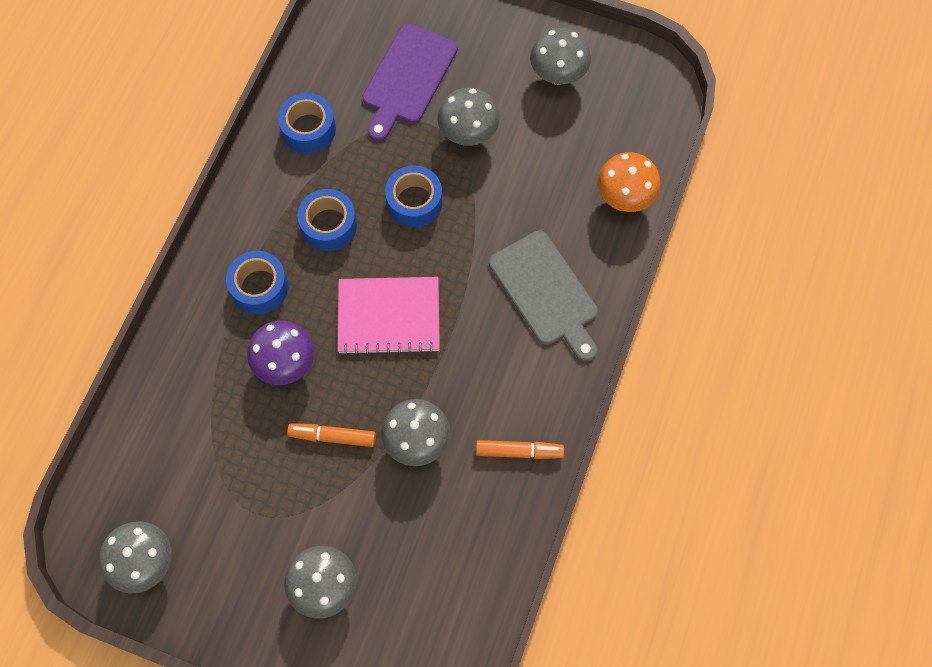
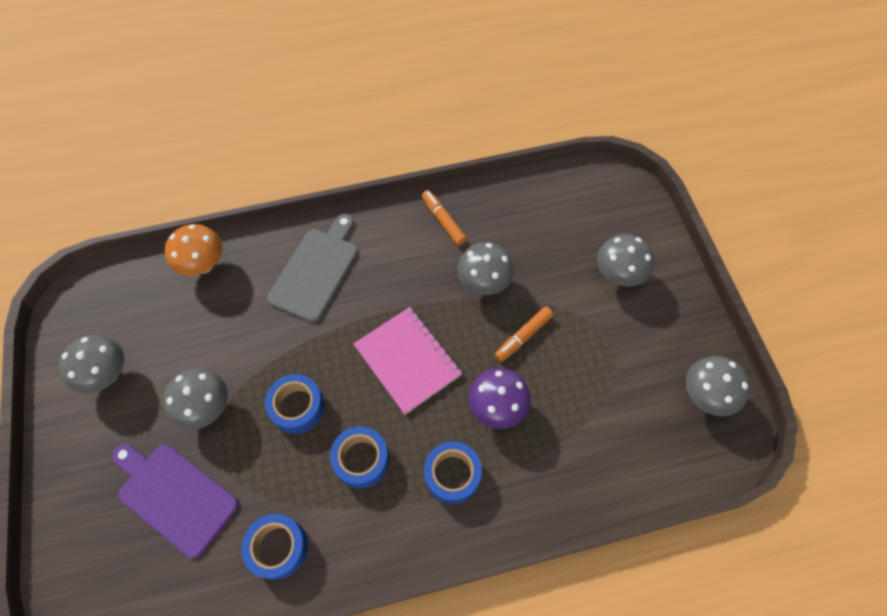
camera: 125 degrees left, 5 degrees down
(332, 436) = (523, 336): orange marker -> orange marker turned 75 degrees clockwise
(408, 78) = (174, 496): purple cutting board -> purple cutting board turned 135 degrees counterclockwise

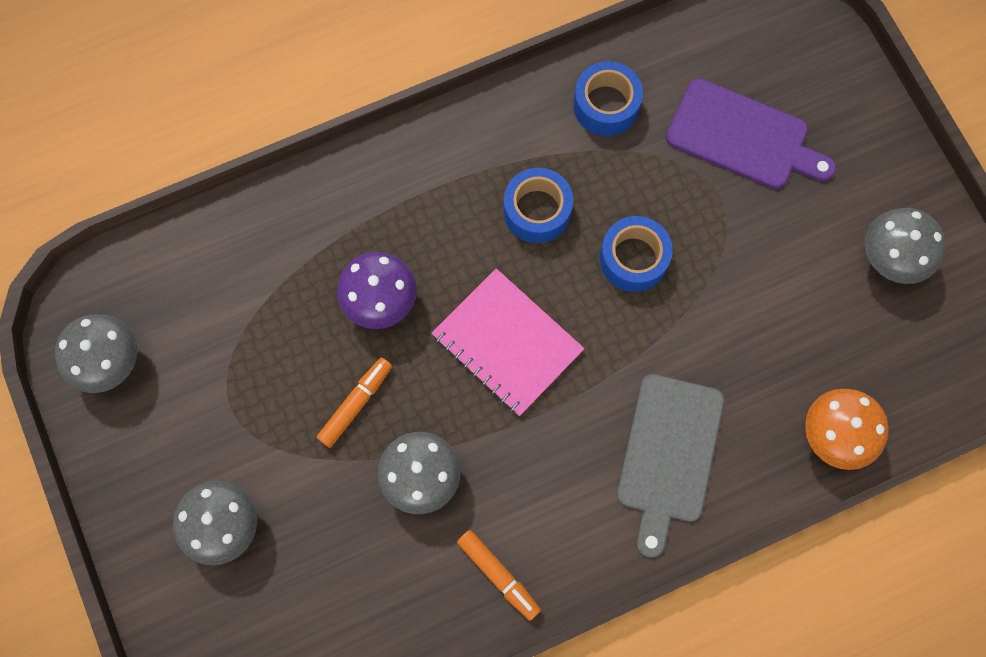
camera: 170 degrees right, 10 degrees up
(206, 407) = (747, 239): grey mushroom -> none
(452, 475) = (424, 212): blue tape -> none

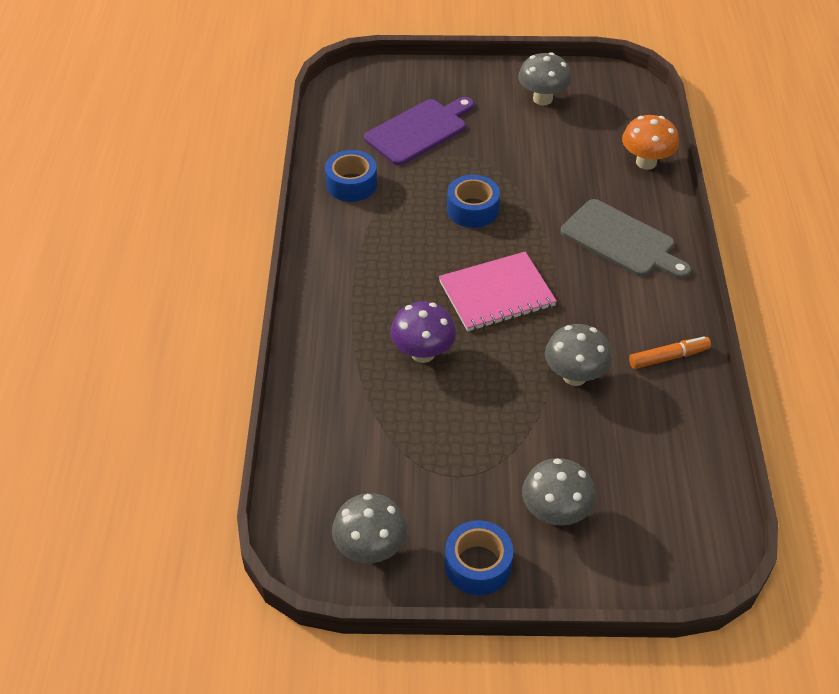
camera: 65 degrees left, 25 degrees down
(356, 404) = (496, 395): orange marker -> none
(537, 211) = (406, 244): blue tape -> blue tape (478, 565)

